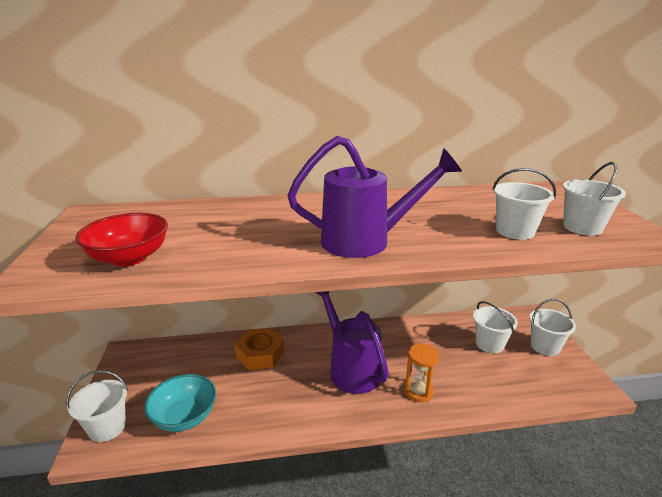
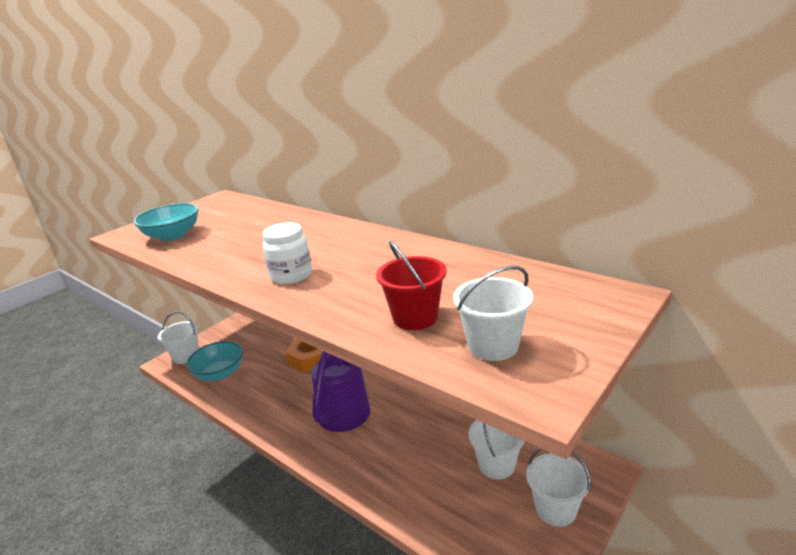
camera: 50 degrees right, 0 degrees up
(129, 258) = (173, 236): red bowl -> turquoise bowl
(366, 241) = (291, 275): purple watering can -> white jar
(418, 391) = (363, 457): orange hourglass -> none
(515, 231) = (415, 317): white bucket -> red bucket

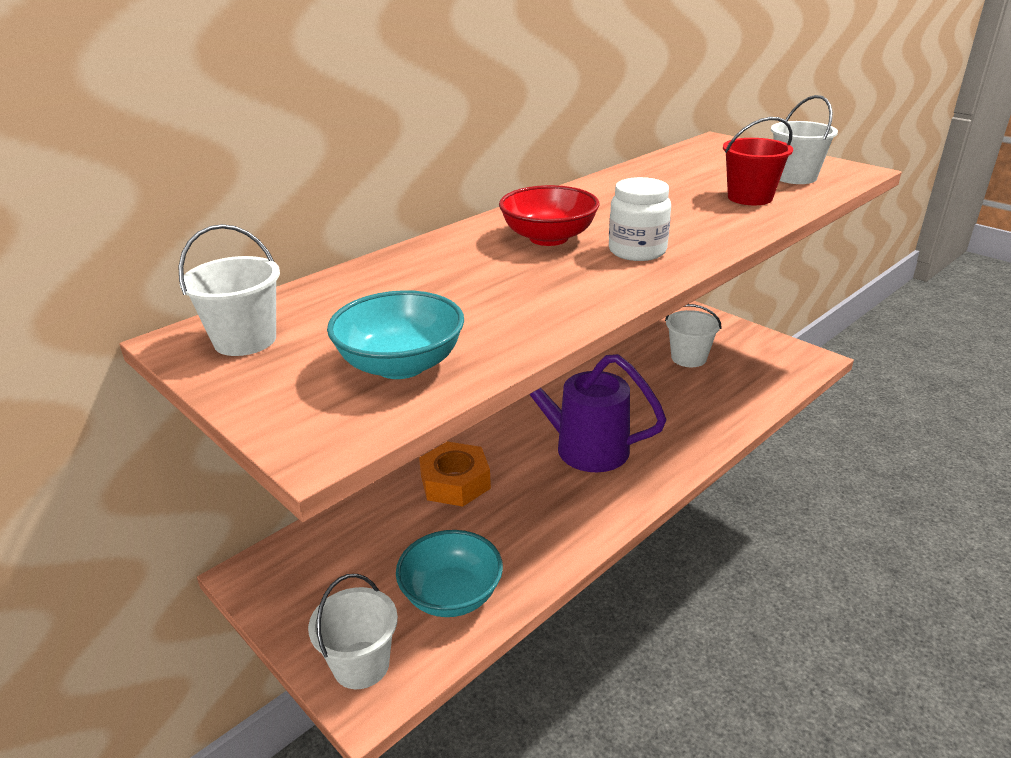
camera: 85 degrees left, 5 degrees up
(320, 246) = (548, 238): none -> red bowl
(555, 509) = (738, 339): white bucket -> white bucket (245, 340)

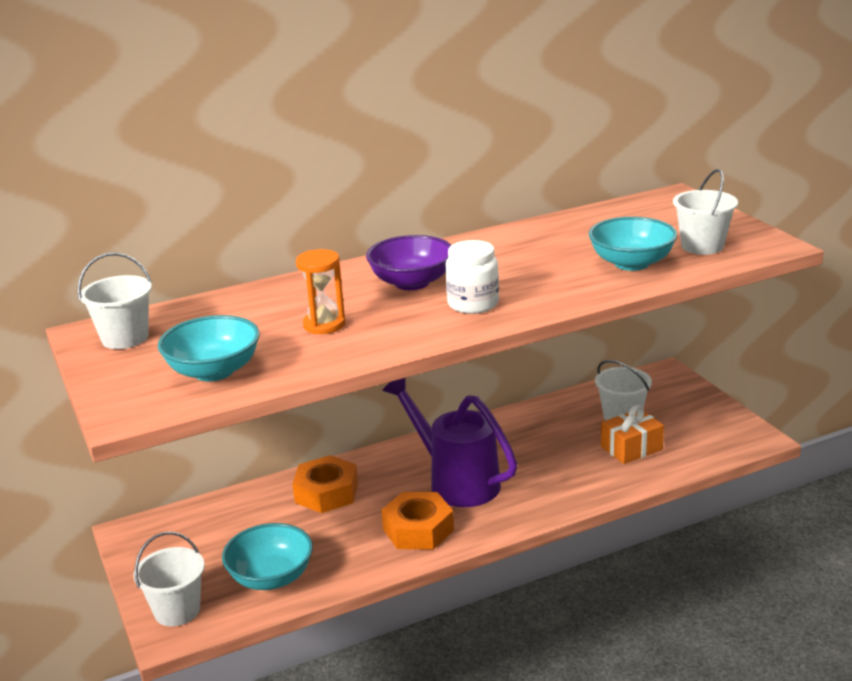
camera: 20 degrees right, 5 degrees down
(492, 292) = (324, 325): none -> orange hourglass
(548, 238) = (412, 283): red bowl -> purple bowl
(576, 504) = (418, 529): none -> orange nut
(718, 385) = (631, 448): none -> orange gift
(750, 197) = (631, 263): red bucket -> turquoise bowl

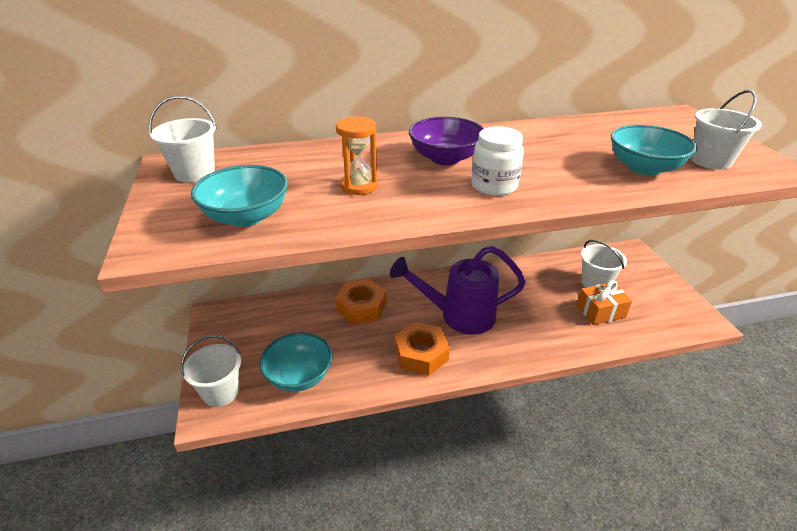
camera: 10 degrees right, 10 degrees up
(456, 481) = (459, 316): purple watering can -> purple watering can turned 60 degrees counterclockwise

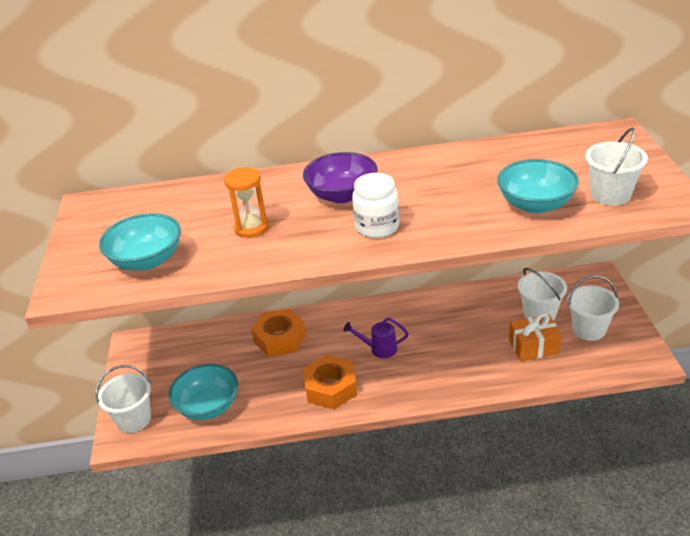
camera: 10 degrees right, 0 degrees up
(194, 173) = (107, 214): white bucket -> white bucket (589, 329)
(459, 316) = (379, 349): purple watering can -> purple watering can, size x0.46

